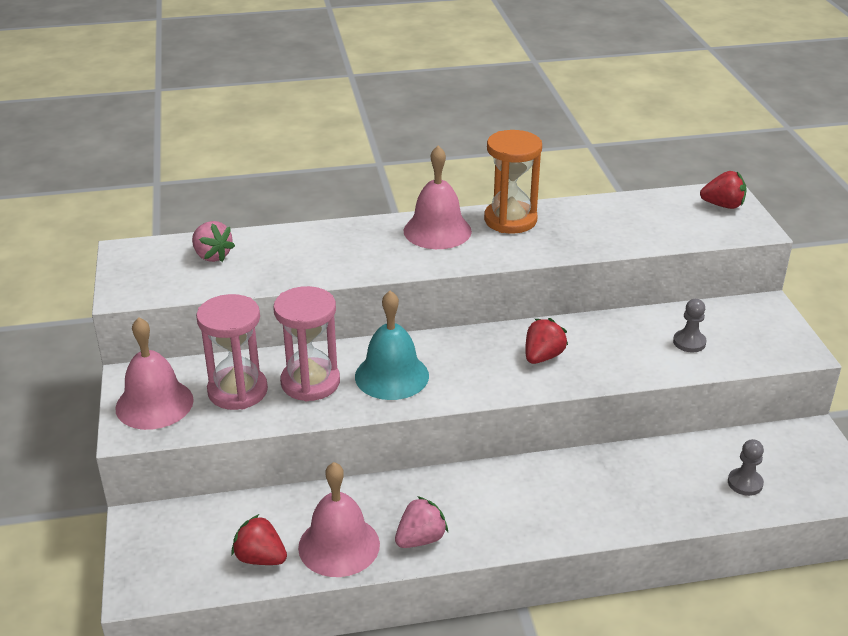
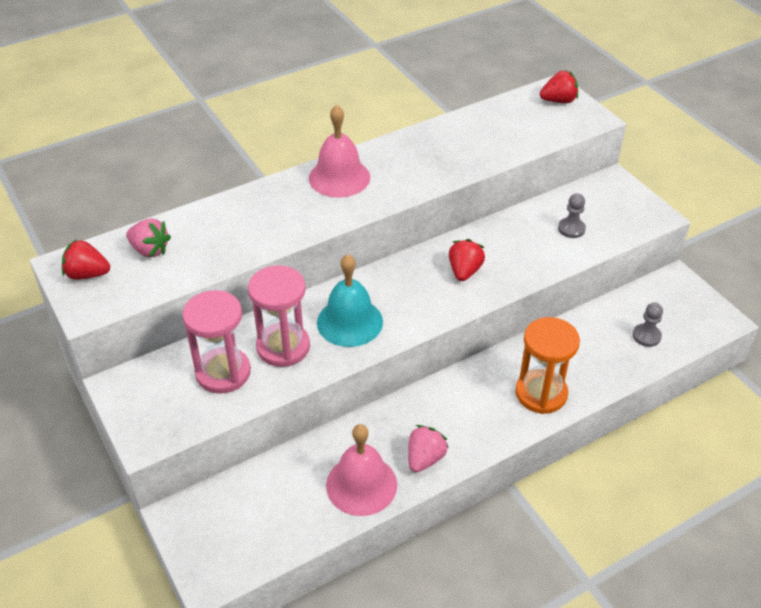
camera: 20 degrees left, 10 degrees up
(154, 404) = (153, 406): pink bell -> none
(260, 558) = (301, 516): red strawberry -> red strawberry (87, 274)
(510, 220) = (395, 153): orange hourglass -> orange hourglass (541, 393)

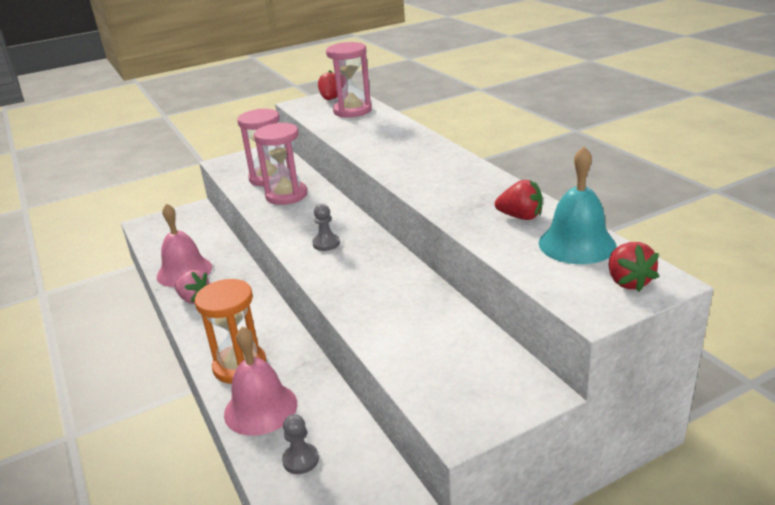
camera: 95 degrees right, 15 degrees down
(150, 250) = (352, 111): pink strawberry -> pink hourglass
(339, 177) = (440, 162): pink bell -> pink bell (260, 408)
(349, 322) = (306, 219): turquoise bell -> turquoise bell (577, 244)
(464, 271) = (360, 271): red strawberry -> red strawberry (520, 217)
(571, 229) = (428, 345): grey pawn -> grey pawn (326, 243)

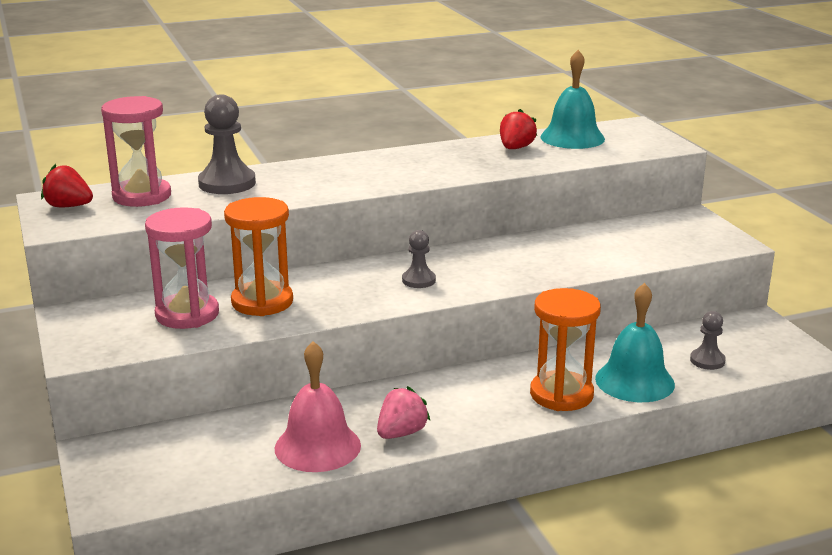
camera: 85 degrees left, 5 degrees down
(260, 408) = (634, 381): pink bell -> turquoise bell
(286, 195) = (262, 302): pink hourglass -> orange hourglass
(382, 127) = (227, 183): none -> grey pawn
(628, 282) = (634, 132): red strawberry -> none

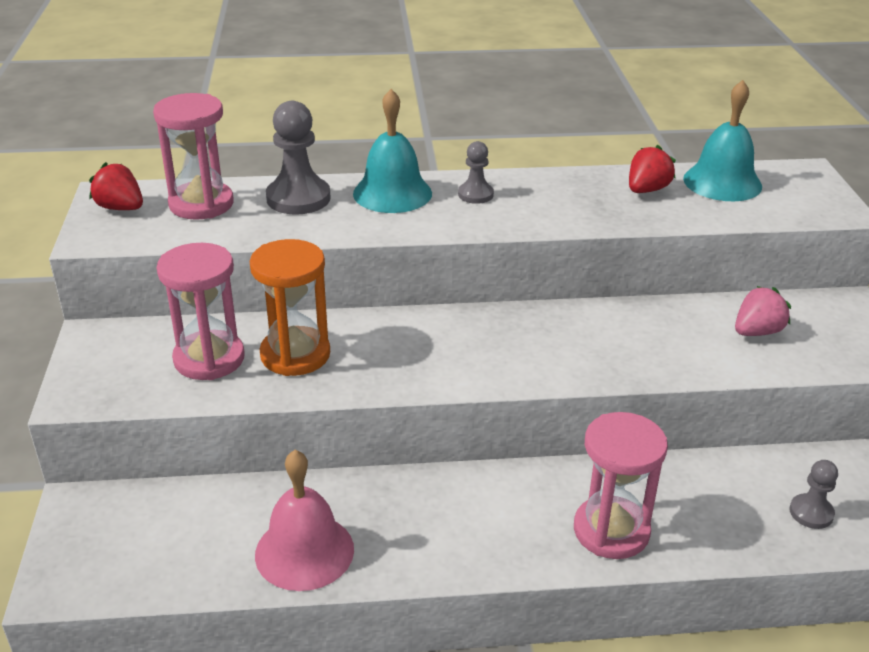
camera: 15 degrees right, 10 degrees up
(401, 433) = (404, 551): pink strawberry -> pink strawberry (757, 332)
(418, 280) = (480, 352): grey pawn -> grey pawn (475, 194)
(561, 394) = (611, 531): orange hourglass -> pink hourglass
(634, 381) = (708, 527): turquoise bell -> turquoise bell (392, 193)

